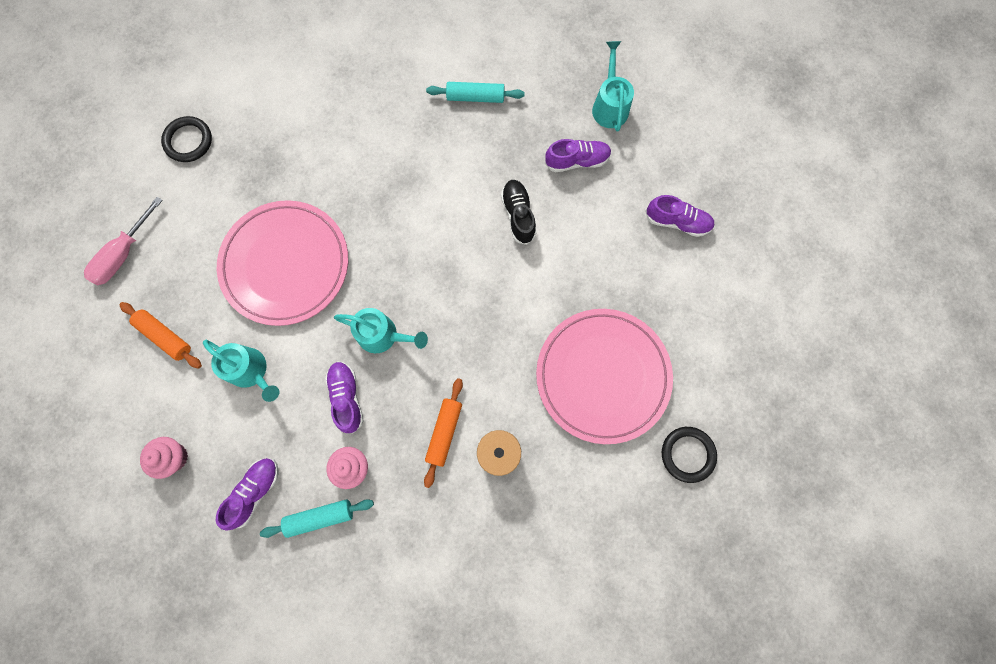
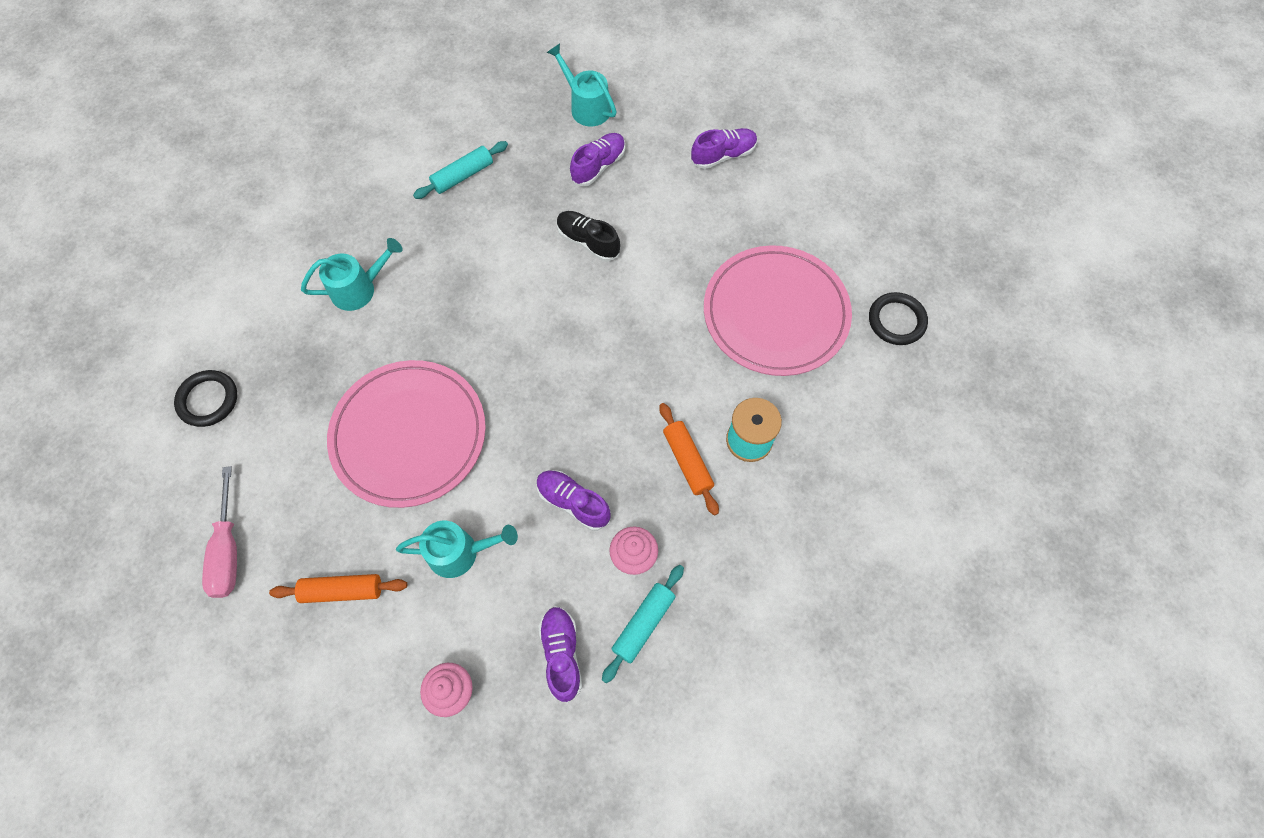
camera: 40 degrees left, 10 degrees down
(383, 336) = (559, 425): turquoise watering can -> turquoise watering can (360, 289)

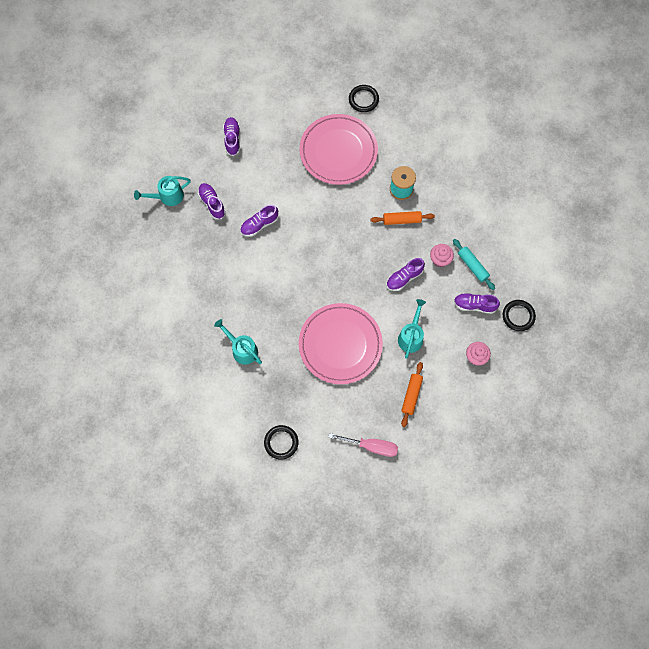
camera: 70 degrees left, 5 degrees up
(360, 289) = (242, 349): turquoise watering can -> turquoise watering can turned 45 degrees counterclockwise
(463, 176) = (188, 276): turquoise rolling pin -> none
(567, 754) = (518, 316): none -> black ring
(588, 242) = (259, 224): black shoe -> purple shoe

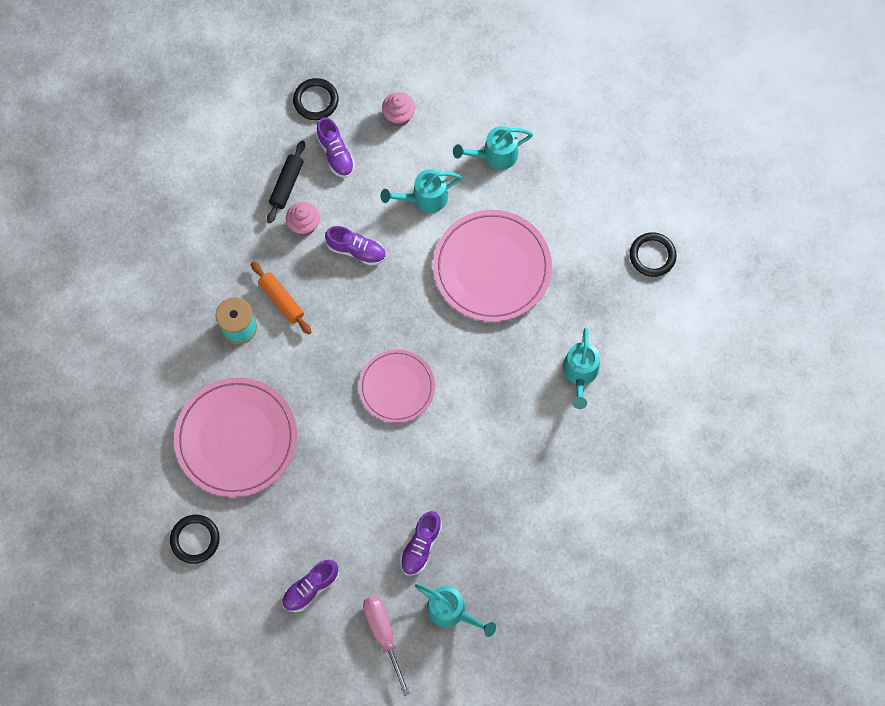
camera: 125 degrees left, 0 degrees up
(259, 224) = (407, 466): purple shoe -> none
(307, 247) = (397, 387): none -> pink plate
(363, 99) = (136, 457): black ring -> black ring (195, 539)
(371, 446) = (583, 160): pink screwdriver -> pink screwdriver (383, 634)
(411, 395) = (494, 155): orange rolling pin -> turquoise watering can
(472, 266) = (287, 184): turquoise rolling pin -> black rolling pin

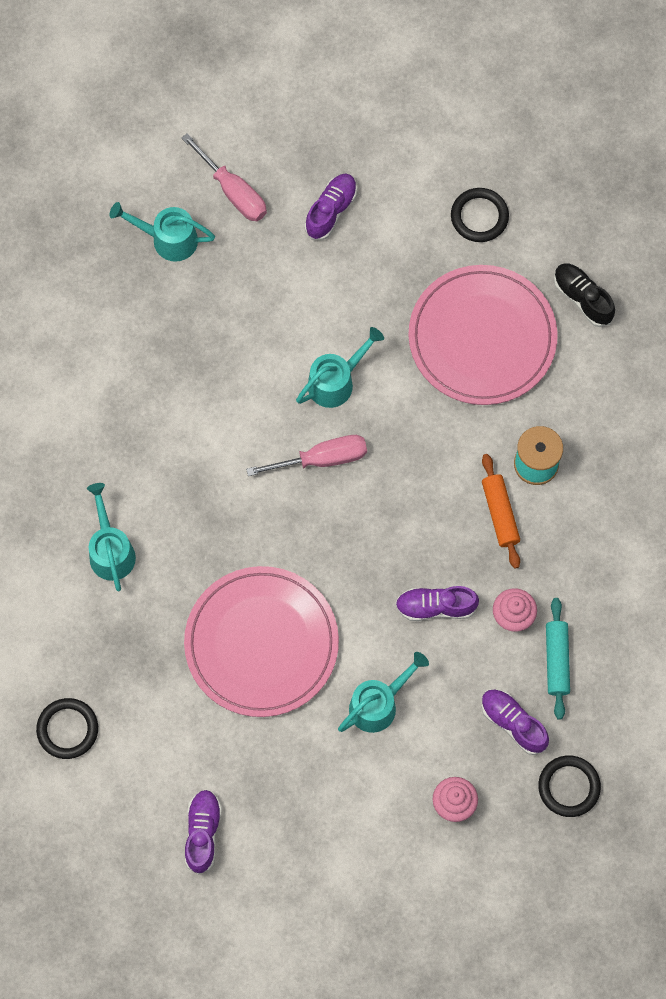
camera: 160 degrees right, 0 degrees up
(146, 442) = (582, 298): none -> black shoe
(281, 300) = (500, 513): orange rolling pin -> orange rolling pin turned 45 degrees clockwise
(287, 184) = (557, 660): black rolling pin -> turquoise rolling pin
(397, 387) = (322, 459): pink plate -> pink screwdriver
(421, 546) = (227, 294): purple shoe -> purple shoe (203, 833)
(494, 155) = (311, 794): turquoise watering can -> turquoise watering can (336, 381)

